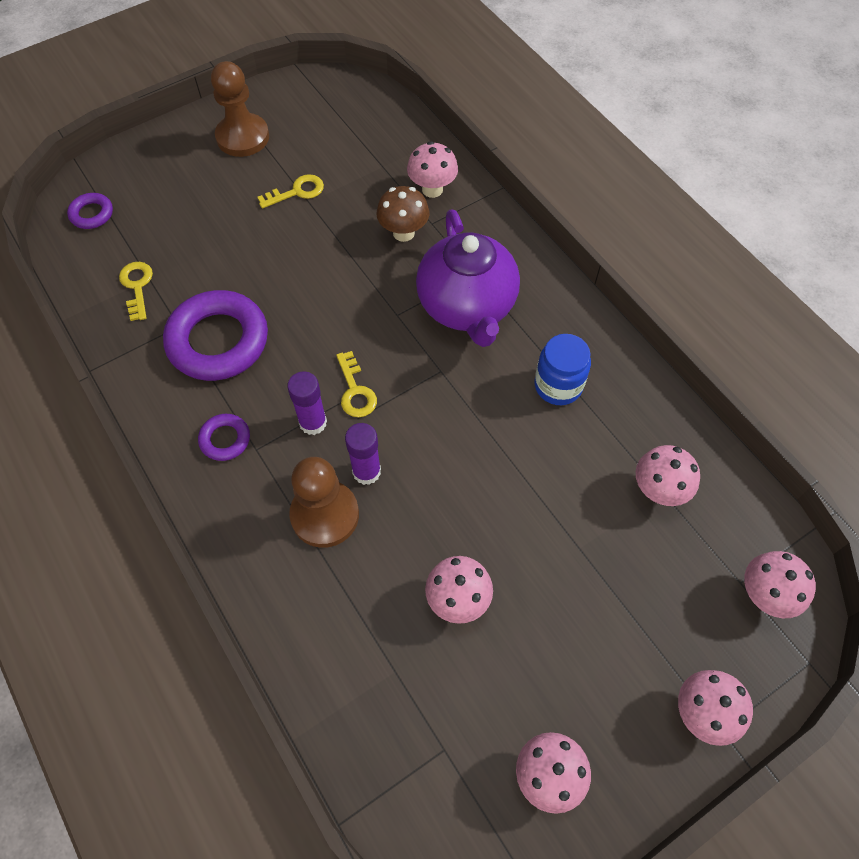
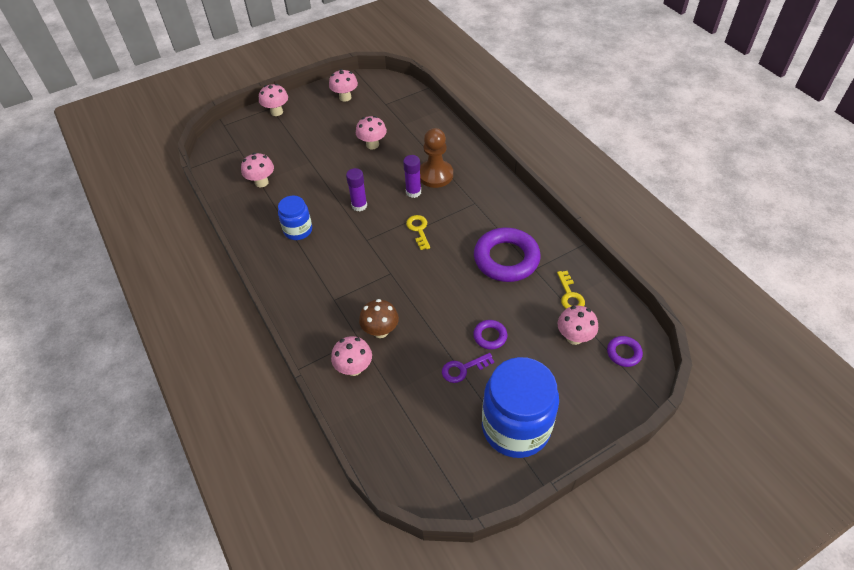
camera: 175 degrees left, 10 degrees down
(225, 439) = (492, 207): purple ring -> purple ring (490, 336)
(243, 137) = (515, 427): brown pawn -> blue jar
(297, 192) = (463, 369): yellow key -> purple key
(313, 422) = (443, 214): purple glue stick -> purple glue stick (359, 205)
(467, 306) = (343, 277): purple teapot -> none
(764, 595) = (230, 145): pink mushroom -> pink mushroom (574, 337)

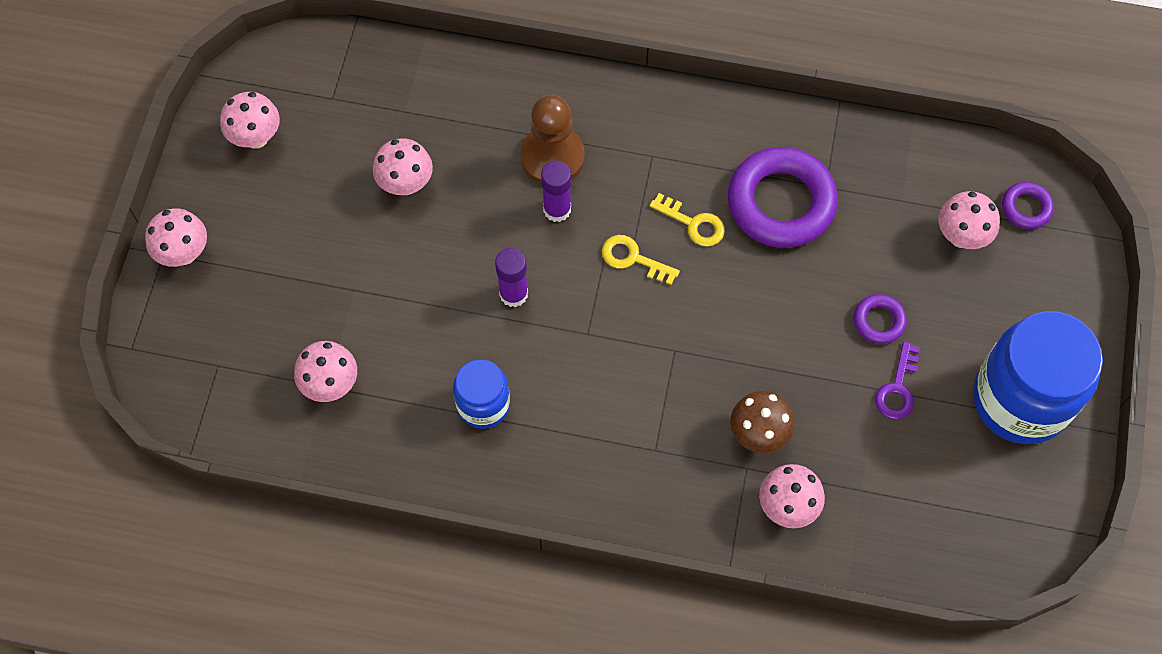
camera: 50 degrees left, 15 degrees up
(570, 295) = (900, 186): yellow key -> yellow key (693, 223)

